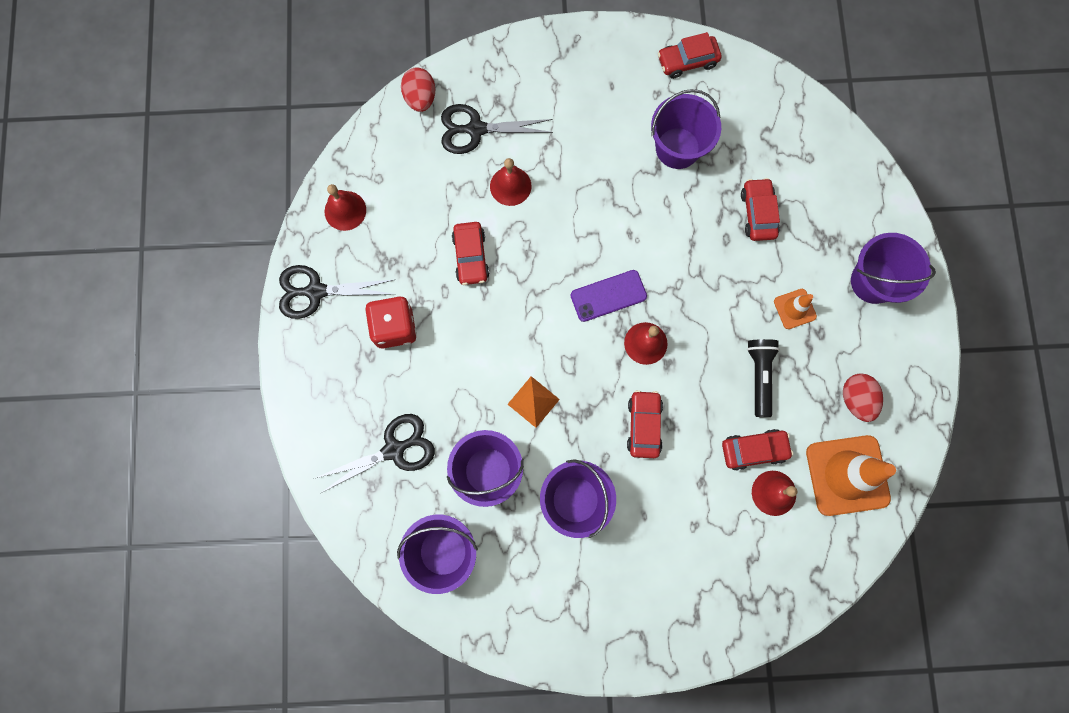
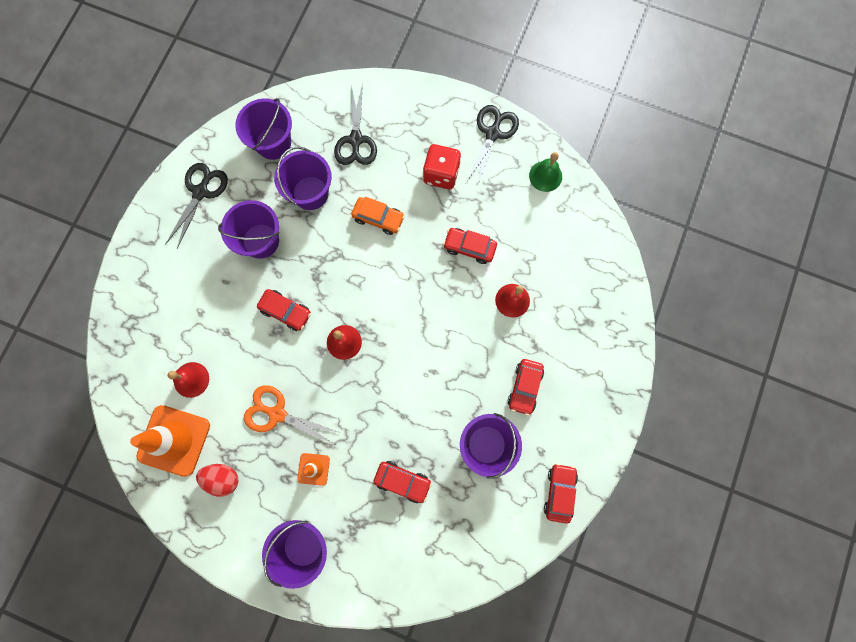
camera: 115 degrees right, 0 degrees up
(345, 210) = (545, 176): red bell -> green bell
(420, 98) = (614, 265): red egg -> none
(476, 129) = (570, 295): black scissors -> black scissors (201, 192)
(482, 374) = (378, 218): none -> orange car
(533, 401) = (342, 243): orange pyramid -> none
(608, 296) = (392, 332): purple phone -> none
(754, 450) = (228, 381): red car -> red car (524, 387)
(759, 376) = (277, 413): black flashlight -> orange scissors

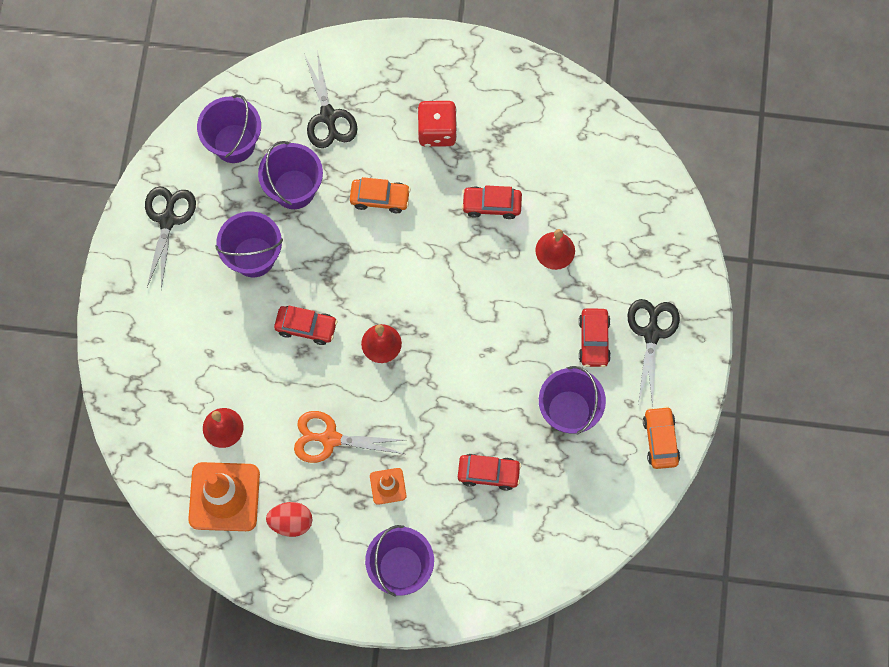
camera: 15 degrees left, 5 degrees down
(493, 133) = (482, 70): black scissors -> black scissors (651, 333)
(545, 176) = (555, 104): green bell -> none
(559, 492) = (660, 440): red car -> orange car

